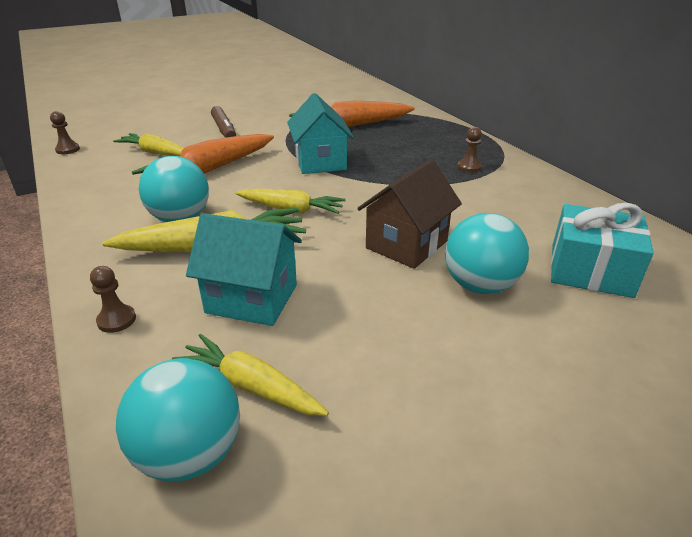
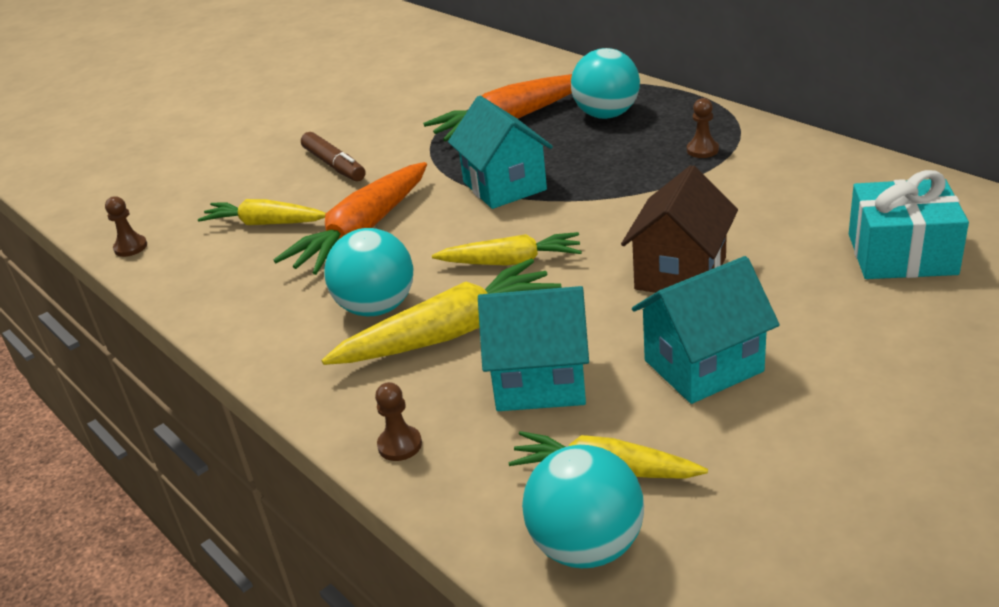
camera: 10 degrees left, 0 degrees up
(384, 319) = (703, 366): none -> turquoise house
(480, 285) = (788, 302): turquoise ball -> turquoise ball (606, 115)

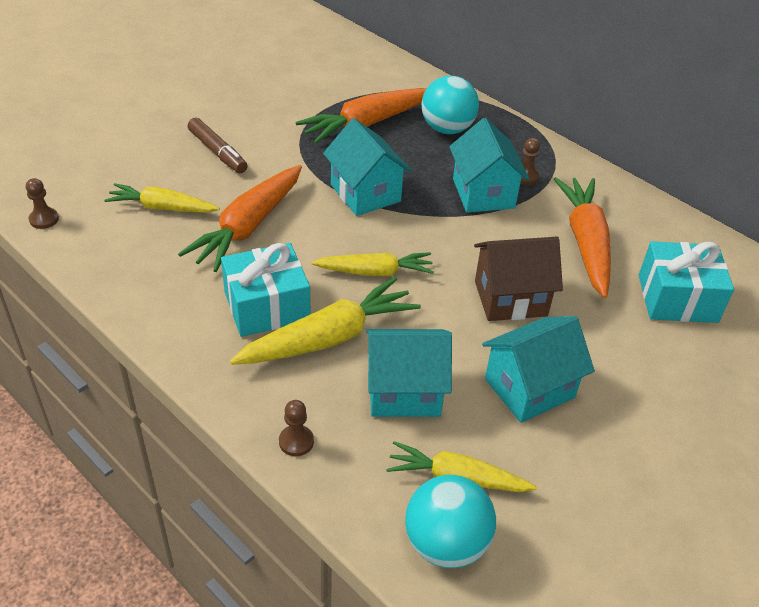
camera: 10 degrees left, 10 degrees up
(377, 307) = (267, 306): turquoise ball -> turquoise gift
(649, 172) = (483, 193): none -> turquoise house
(680, 273) = (510, 298): brown house -> brown house turned 60 degrees clockwise
(778, 208) = (585, 243): none -> orange carrot

